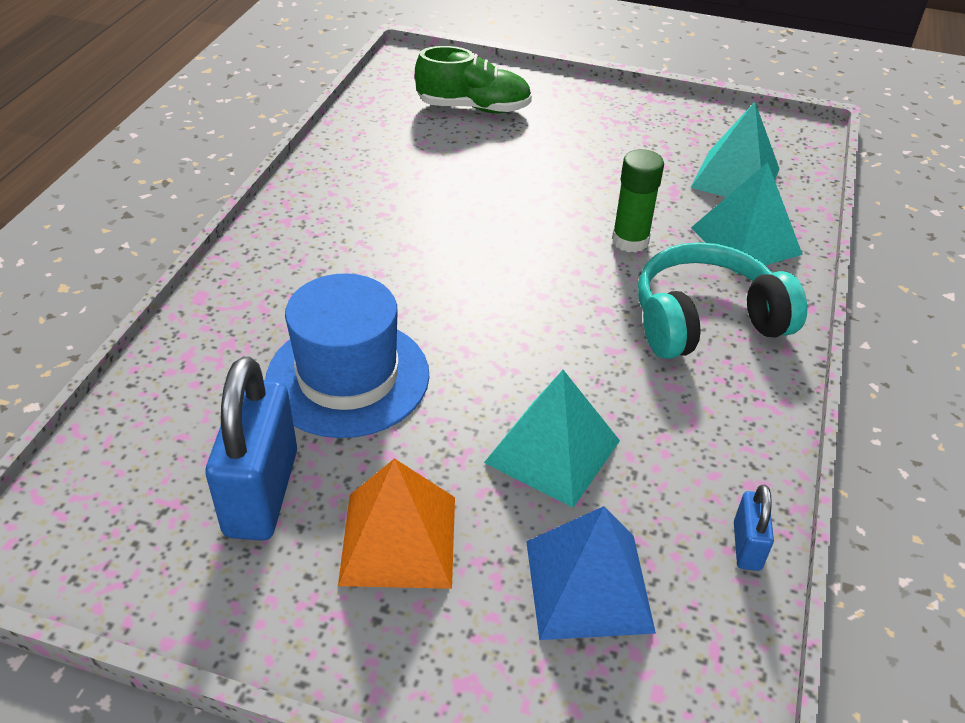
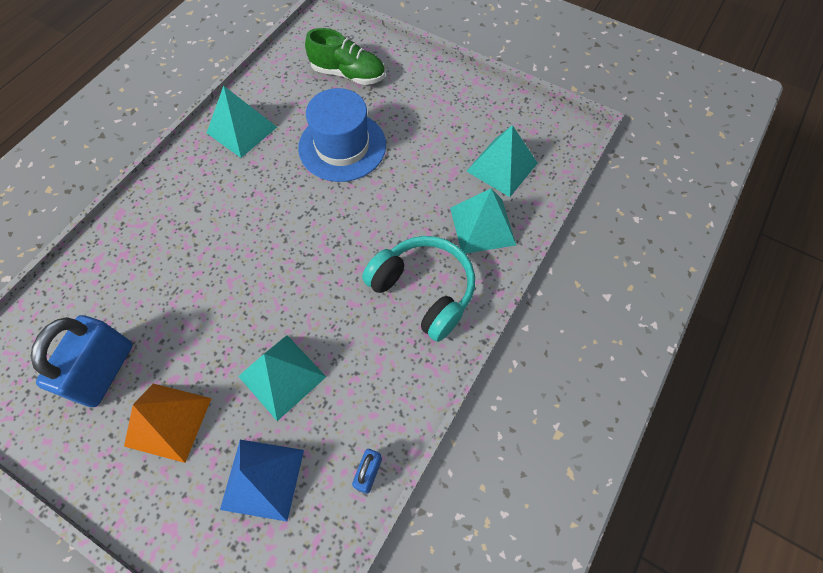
camera: 15 degrees right, 20 degrees up
(348, 377) = (183, 294): blue hat -> blue hat (342, 146)
(349, 181) = (242, 130): none -> turquoise pyramid
(630, 241) = (403, 213): green glue stick -> none
(706, 321) = (423, 291): turquoise headphones -> turquoise headphones turned 45 degrees clockwise

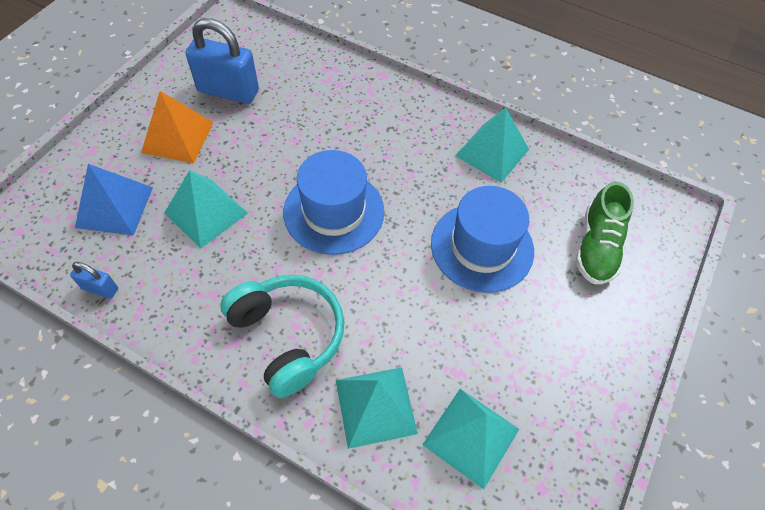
camera: 85 degrees right, 5 degrees down
(294, 257) = (334, 211): none -> blue hat
(423, 291) = (287, 336): turquoise headphones -> turquoise headphones turned 75 degrees counterclockwise

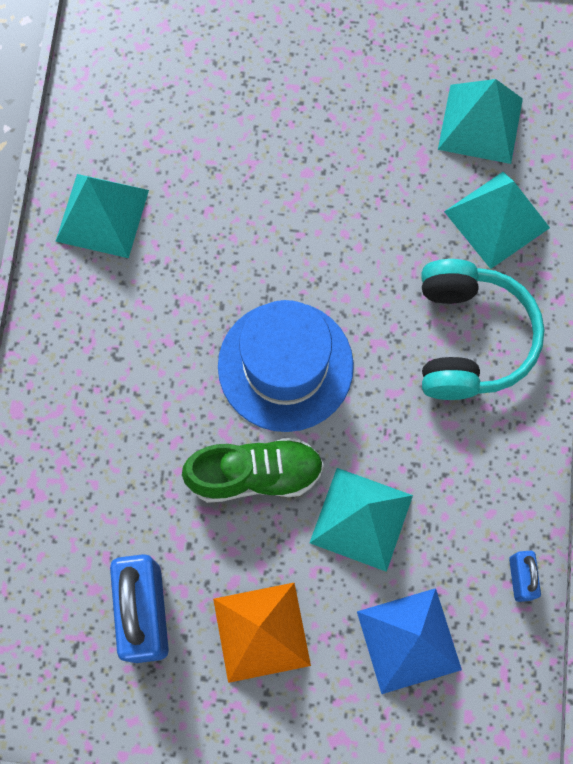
camera: 110 degrees left, 15 degrees up
(287, 336) = (469, 338): turquoise headphones -> turquoise headphones turned 150 degrees clockwise
(482, 247) = (256, 182): blue hat -> none
(596, 247) = (198, 63): green shoe -> green shoe (255, 475)

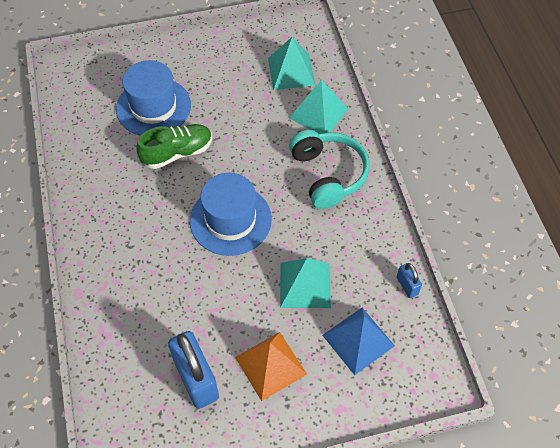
camera: 20 degrees left, 15 degrees down
(102, 215) = (95, 175): turquoise pyramid -> none
(231, 118) = (153, 107): none -> blue hat
(255, 475) = (234, 282): green shoe -> green shoe (177, 153)

